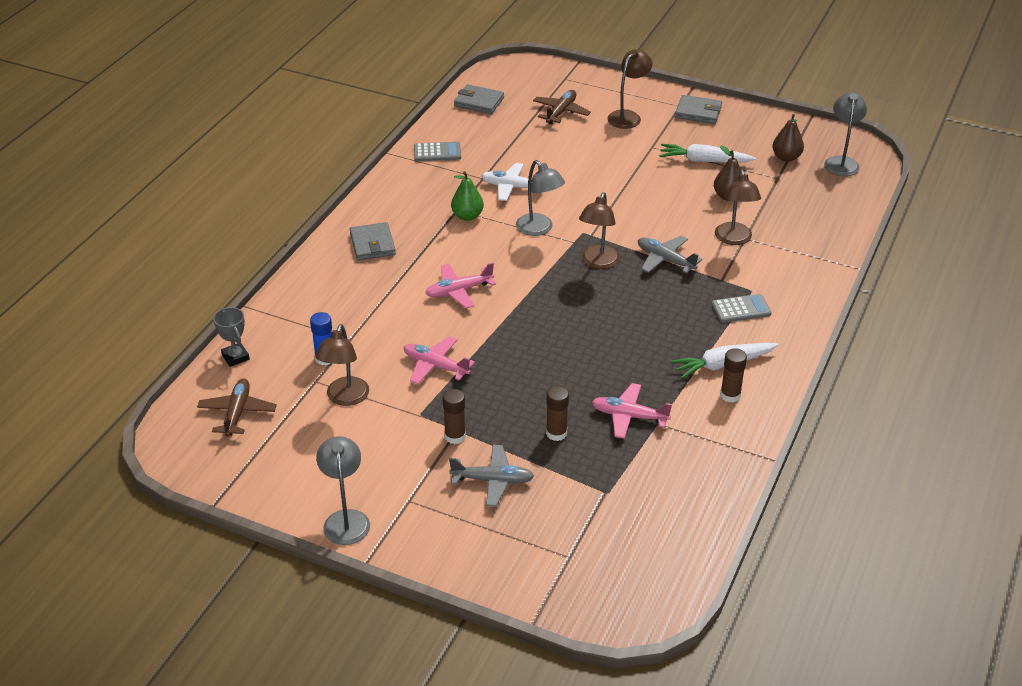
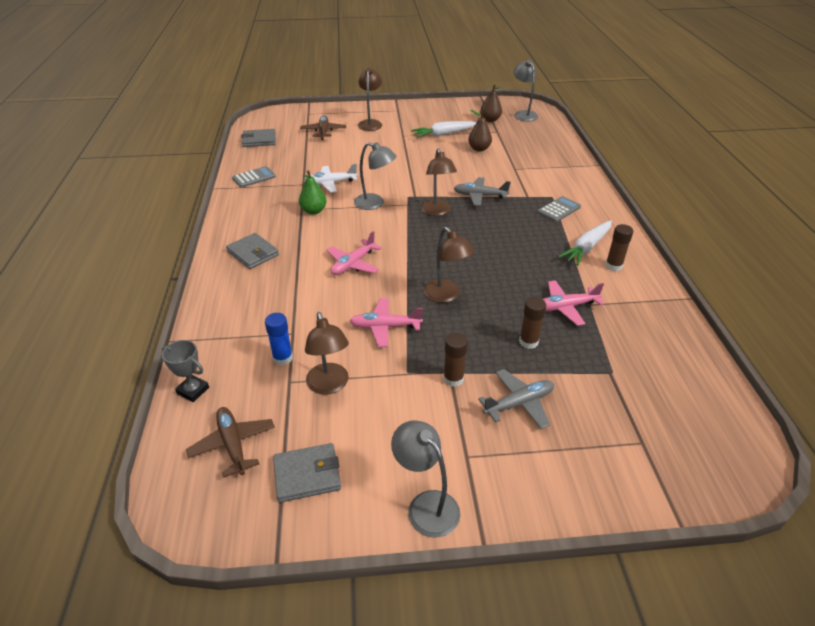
camera: 30 degrees left, 0 degrees up
(698, 112) = (412, 110): grey wallet -> grey wallet (307, 475)
(734, 239) = (509, 171): brown lamp -> brown lamp (446, 296)

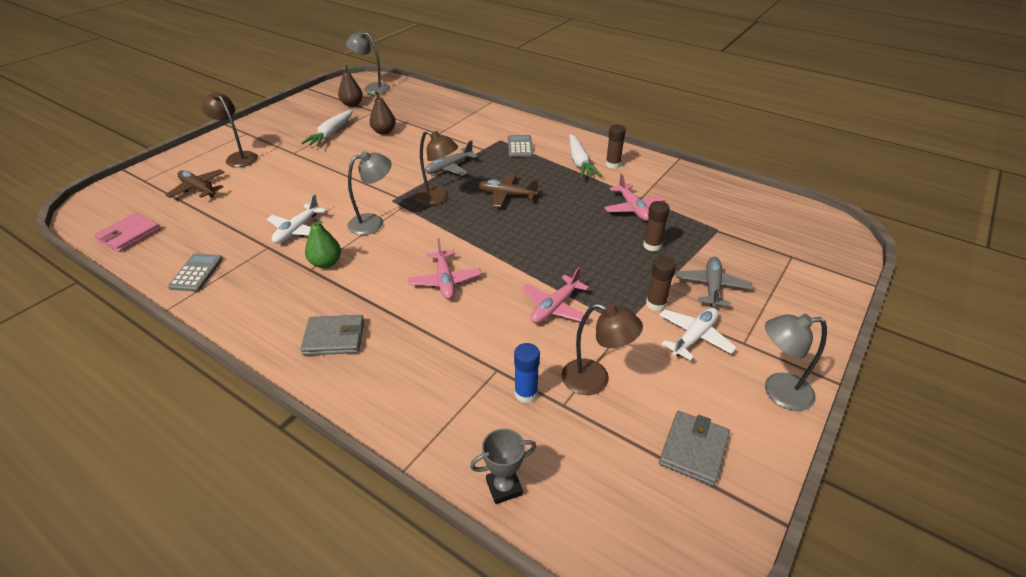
camera: 50 degrees left, 0 degrees up
(233, 444) = (612, 488): brown plane -> brown plane (506, 195)
(259, 140) = (129, 235): grey wallet -> pink wallet
(437, 420) = (694, 337): none -> white plane
(446, 296) = (554, 254): brown lamp -> none
(565, 307) = (633, 208): pink plane -> pink plane turned 45 degrees counterclockwise

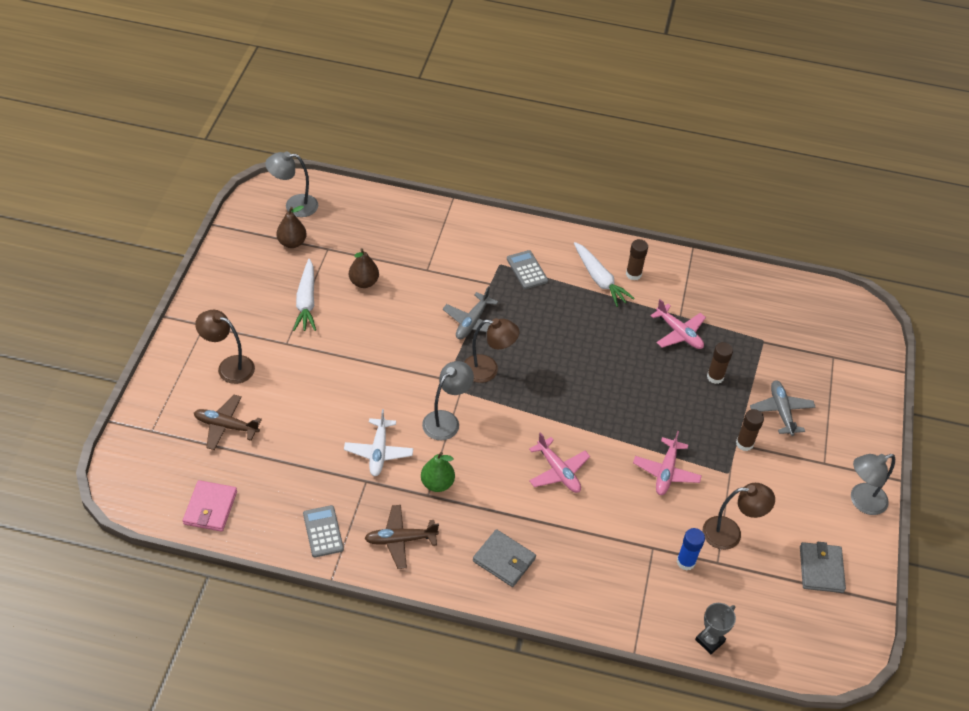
camera: 25 degrees left, 10 degrees up
(334, 338) = (504, 560): grey wallet -> grey wallet turned 60 degrees clockwise
(506, 195) = (552, 347): brown plane -> brown plane (400, 540)
(694, 337) = (786, 469): white plane -> none

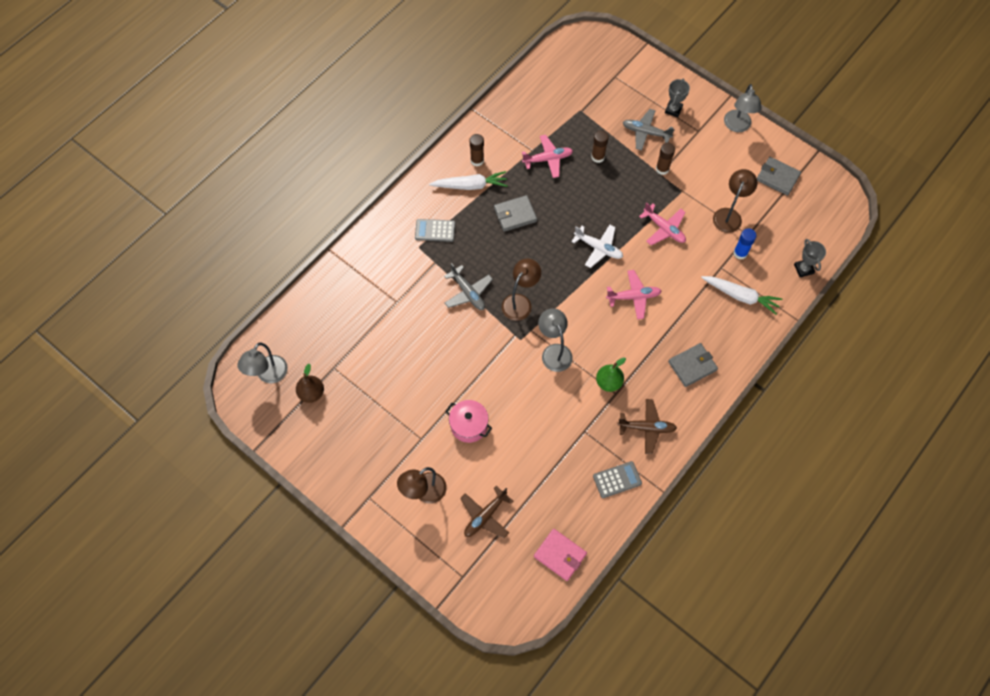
camera: 60 degrees left, 15 degrees up
(306, 301) = (384, 406): white carrot -> white carrot (740, 296)
(320, 377) = (469, 425): none -> pink pot
(323, 531) = (617, 479): grey calculator -> grey calculator turned 150 degrees clockwise
(364, 282) = (386, 354): brown pear -> none
(378, 452) = (561, 411): white plane -> white plane (598, 248)
(400, 540) = (647, 428): brown plane -> brown plane turned 105 degrees counterclockwise
(590, 329) = (515, 215): none -> grey wallet
(833, 428) = (673, 110): none -> grey trophy

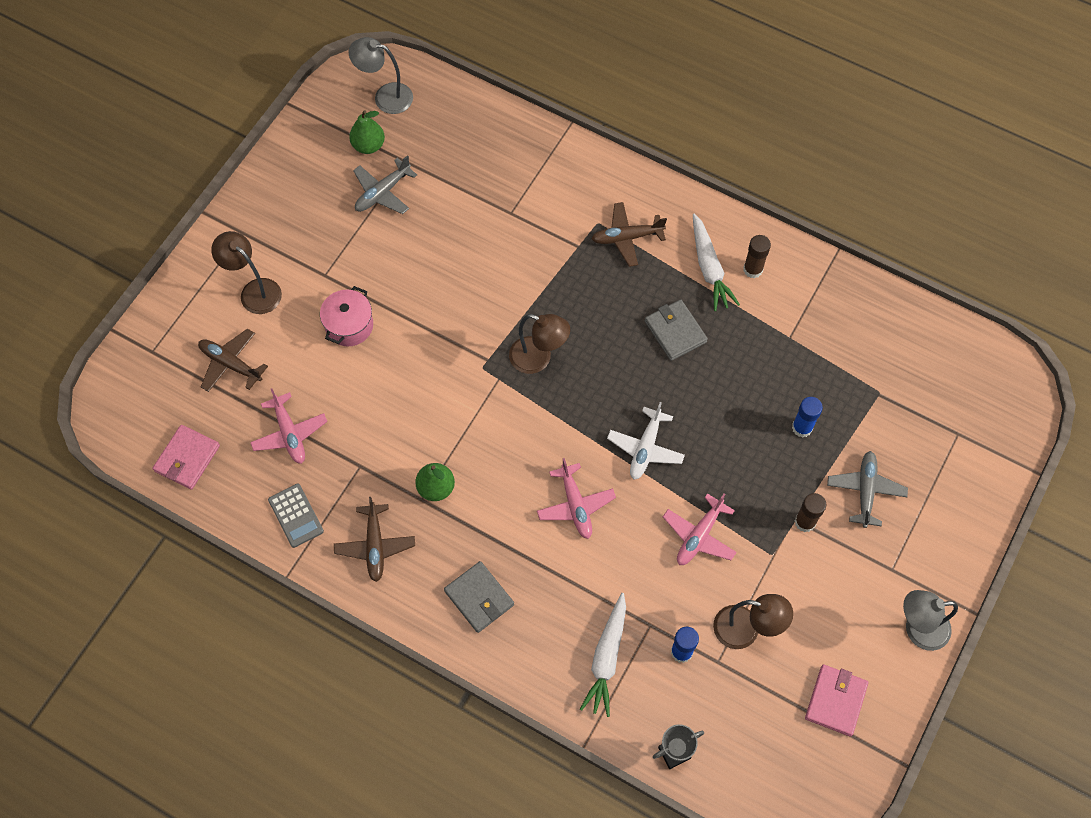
camera: 80 degrees right, 0 degrees up
(311, 393) = (368, 145): brown pear -> green pear
(435, 231) = (627, 237): grey calculator -> brown plane
(468, 292) = (540, 293): grey plane -> grey plane (382, 192)
(548, 159) = (779, 360): pink plane -> pink plane (289, 433)
(554, 351) = (471, 412): grey lamp -> none
(598, 157) = (802, 428): brown glue stick -> blue glue stick
(673, 110) = (921, 527): grey trophy -> none
(777, 177) = (835, 701): grey wallet -> pink wallet

